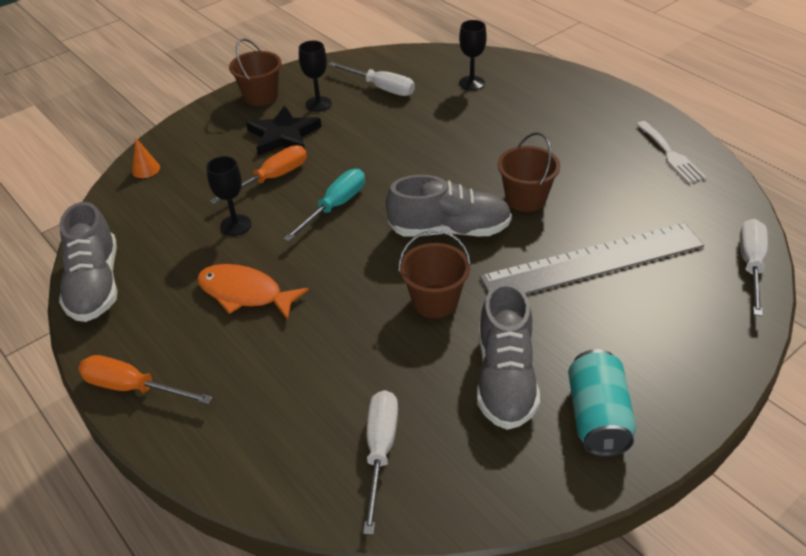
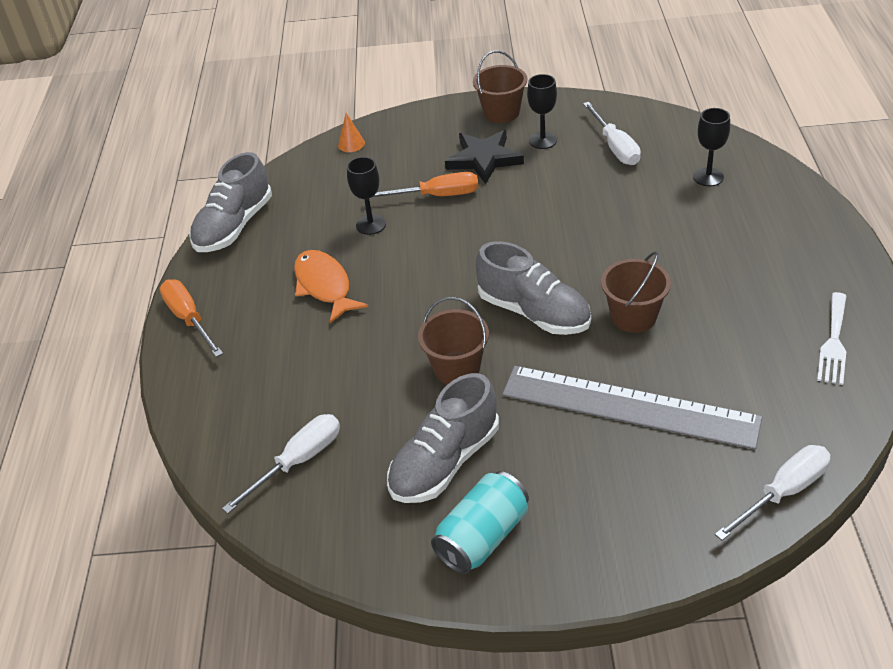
camera: 40 degrees right, 0 degrees up
(335, 206) = (461, 245): turquoise screwdriver -> none

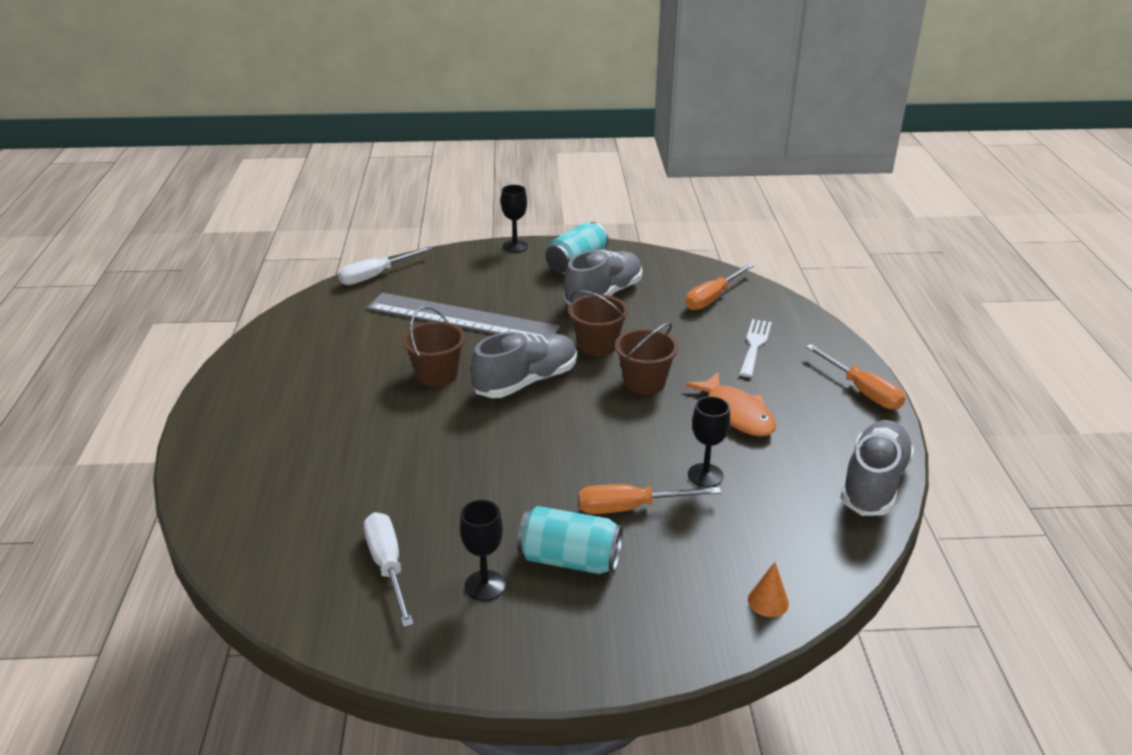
camera: 175 degrees right, 10 degrees down
(298, 461) = (712, 298): white screwdriver -> orange screwdriver
(484, 159) = (570, 559): black star -> turquoise can
(501, 112) = (540, 647): brown bucket -> brown bucket (644, 382)
(534, 312) = (526, 381): grey shoe -> grey shoe turned 105 degrees clockwise
(708, 177) = (291, 511): black goblet -> black goblet (515, 246)
(833, 342) = (279, 350): white fork -> white fork (755, 345)

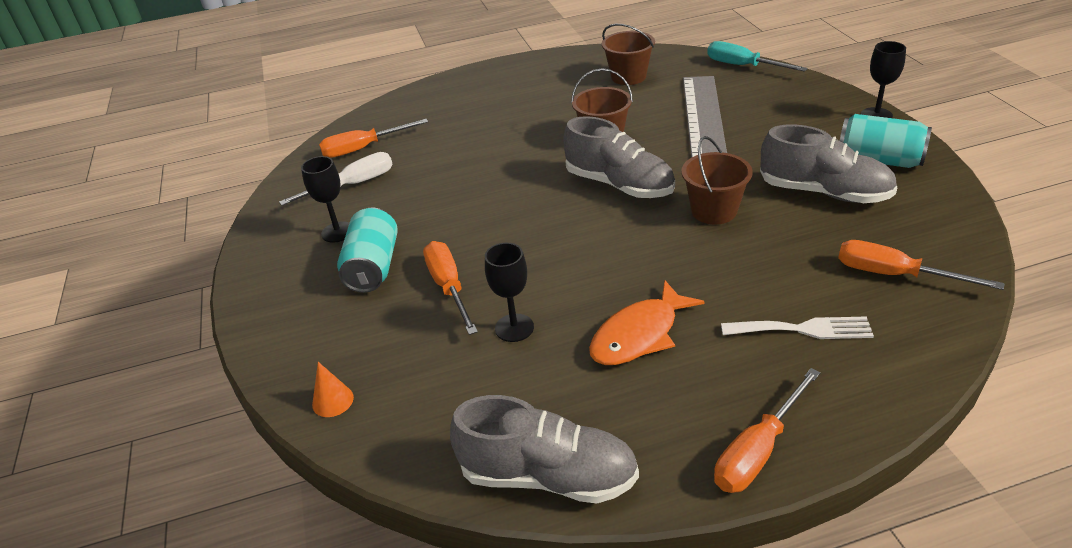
camera: 80 degrees right, 5 degrees up
(303, 551) = (363, 148): none -> orange screwdriver
(376, 276) = (743, 66): white screwdriver -> turquoise screwdriver
(644, 382) = (662, 256): brown bucket -> brown bucket (628, 77)

